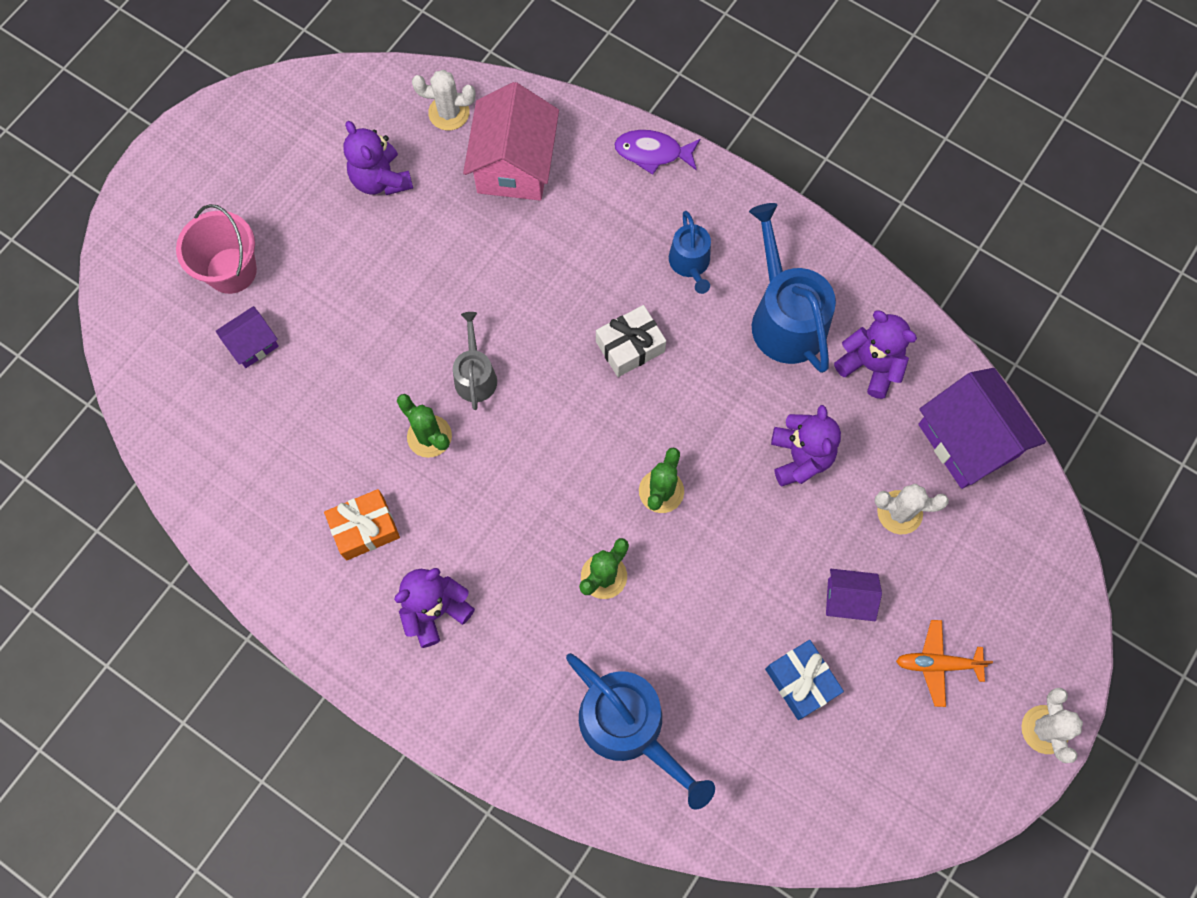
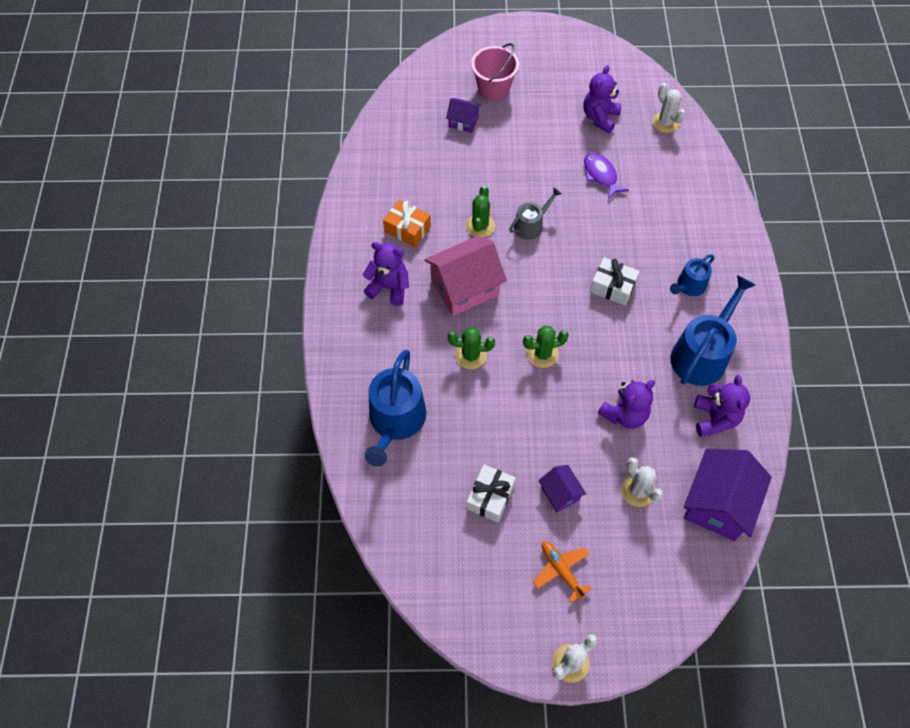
camera: 55 degrees right, 10 degrees down
(514, 165) = (665, 169): pink house -> pink house (464, 287)
(652, 153) = (736, 227): purple fish -> purple fish (601, 175)
(801, 681) = (490, 497): blue gift -> white gift

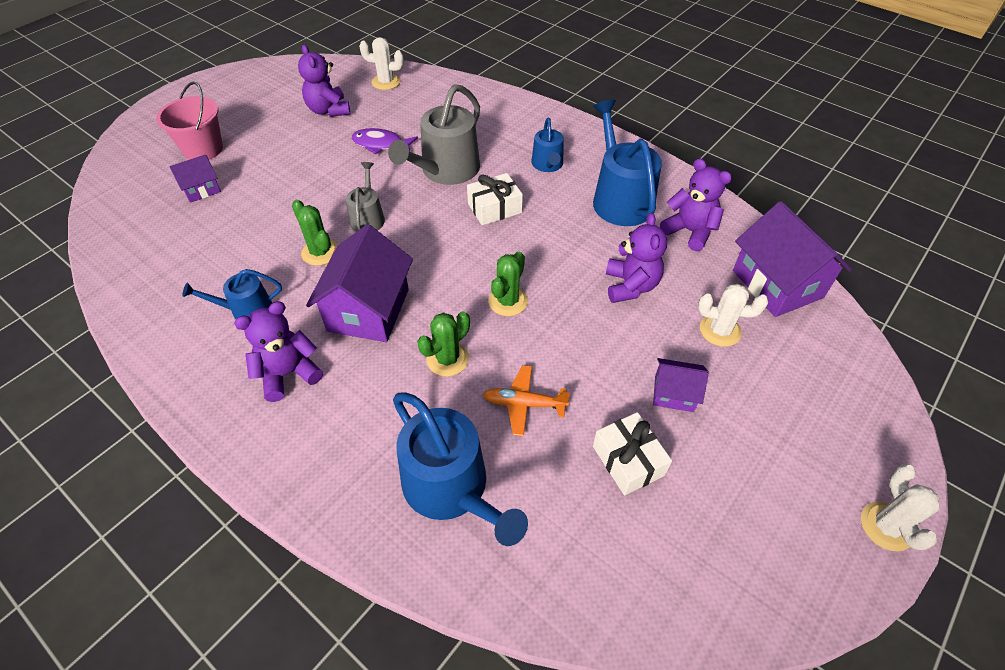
camera: 50 degrees left, 10 degrees down
(407, 229) = (246, 309): orange gift -> blue watering can
(464, 287) = (368, 310): pink house -> purple house
(561, 570) = (765, 455): orange plane -> orange plane (524, 404)
(617, 232) = (446, 170): none -> grey watering can

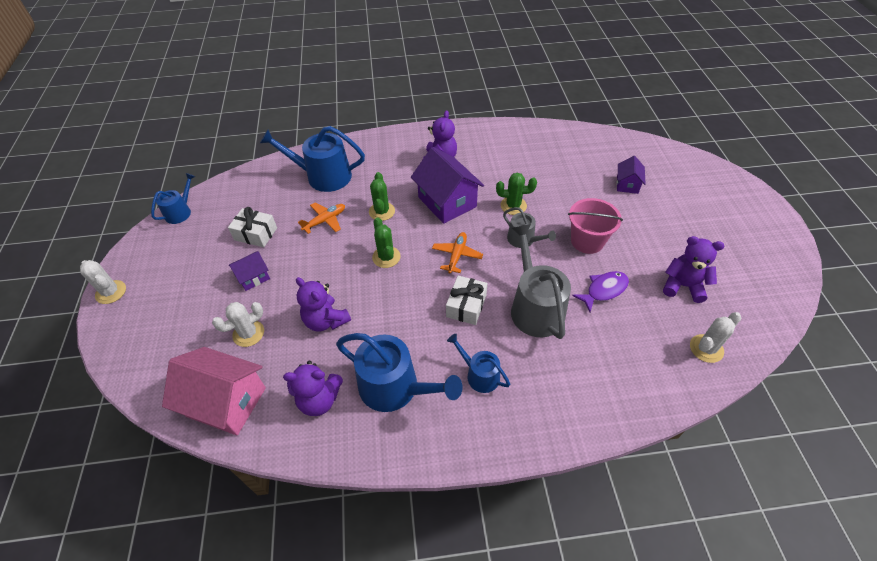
camera: 135 degrees right, 0 degrees up
(203, 149) = (678, 201): pink bucket -> pink bucket (587, 241)
(246, 309) = (498, 163): blue watering can -> blue watering can (180, 212)
(442, 250) = (457, 255): none -> orange plane
(777, 284) = (226, 402): purple house -> pink house

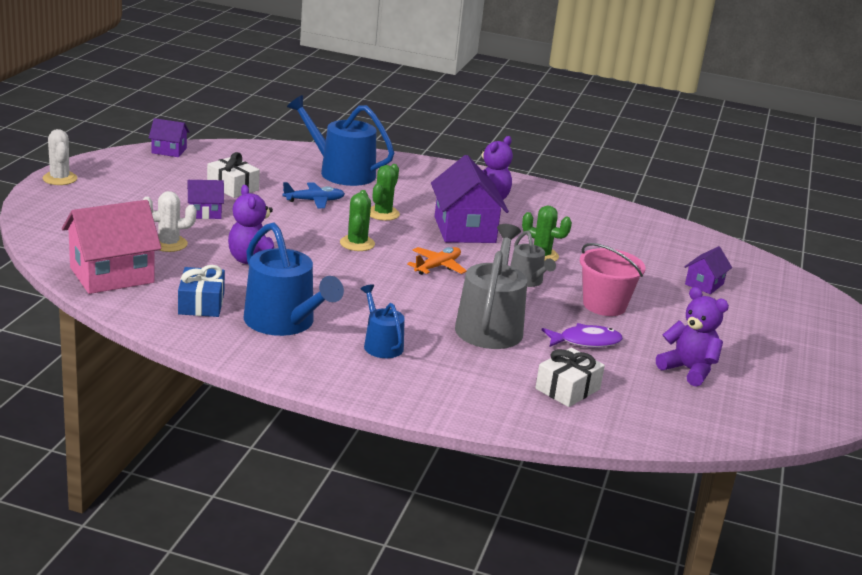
camera: 20 degrees right, 25 degrees down
(180, 212) = (169, 151): blue watering can -> purple house
(226, 402) = (112, 275): pink house -> pink house turned 75 degrees counterclockwise
(319, 400) = (201, 303): purple teddy bear -> blue gift
(325, 221) = (314, 201): orange plane -> blue plane
(466, 306) = (413, 300): white gift -> white gift (567, 389)
(706, 348) = (665, 416): white cactus -> none

